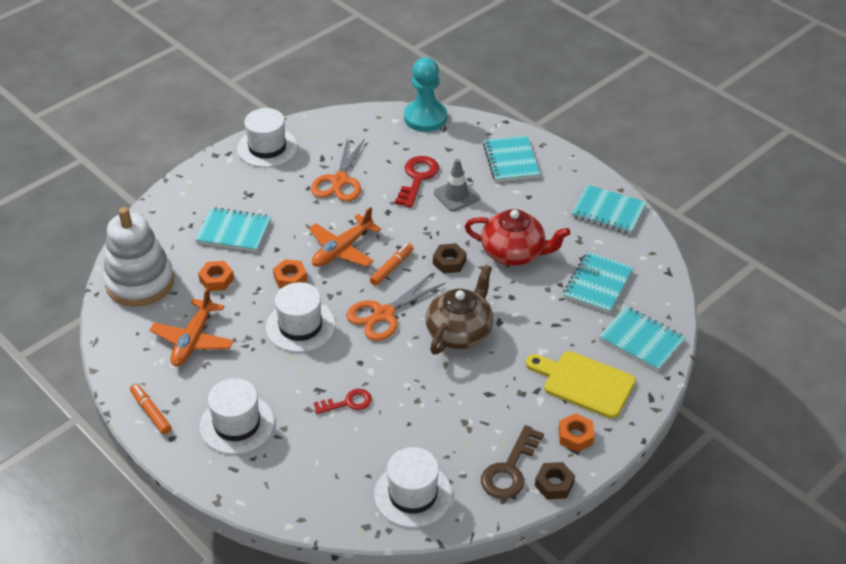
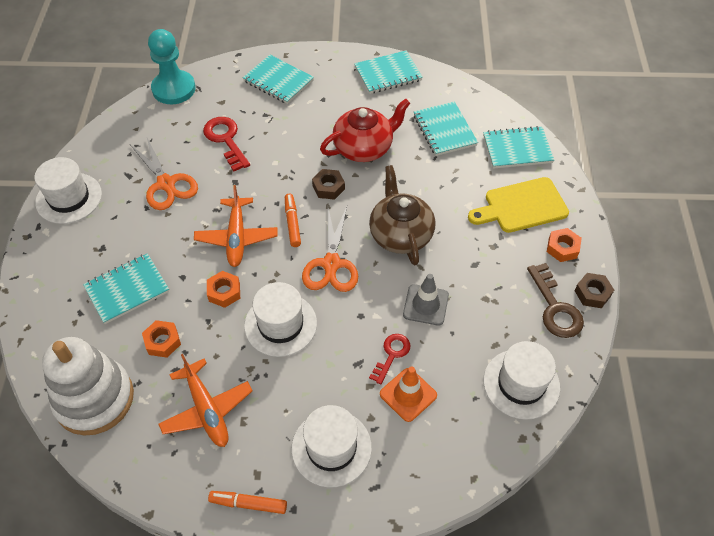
camera: 45 degrees left, 10 degrees up
(326, 435) = (408, 395): none -> orange traffic cone
(456, 195) = (271, 133): grey traffic cone -> grey traffic cone (425, 305)

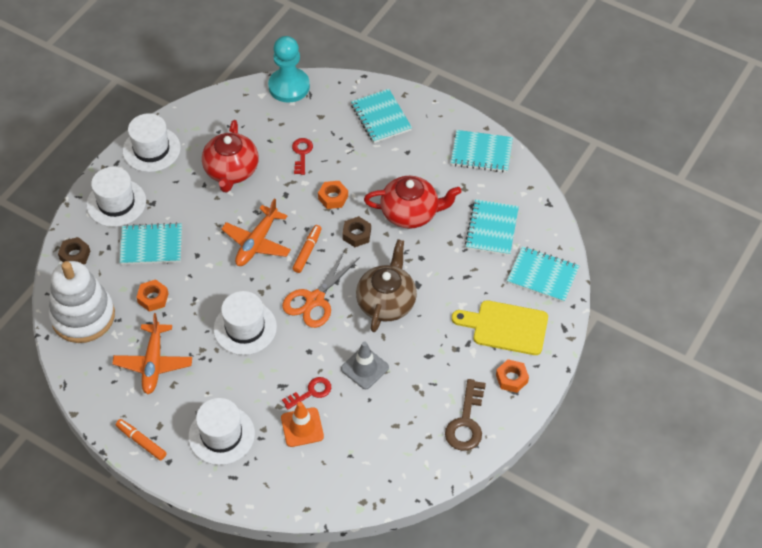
camera: 30 degrees right, 0 degrees up
(166, 183) = (231, 171): orange scissors -> red teapot
(224, 292) = (220, 282): orange nut -> orange nut (333, 197)
(226, 140) = (302, 153): red key -> red key, size x0.65
(521, 384) = (393, 464): white hat -> white hat (116, 203)
(592, 293) = (506, 426): brown nut -> brown nut (75, 255)

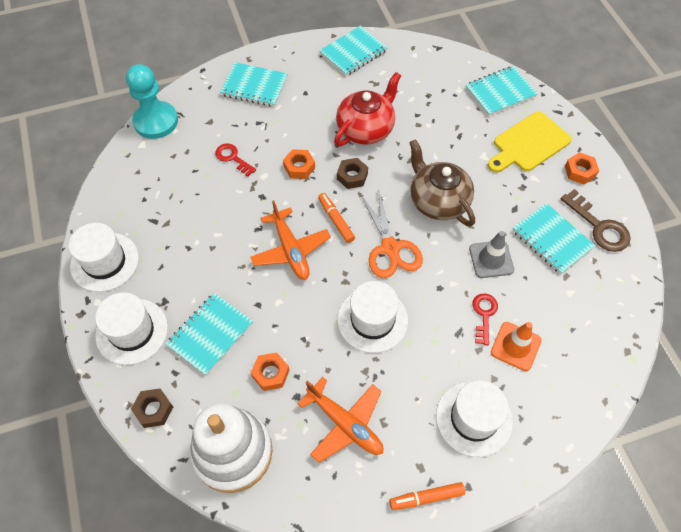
camera: 50 degrees left, 5 degrees up
(231, 171) = (196, 218): red teapot -> none
(492, 229) = (429, 92): turquoise notebook -> turquoise notebook (552, 239)

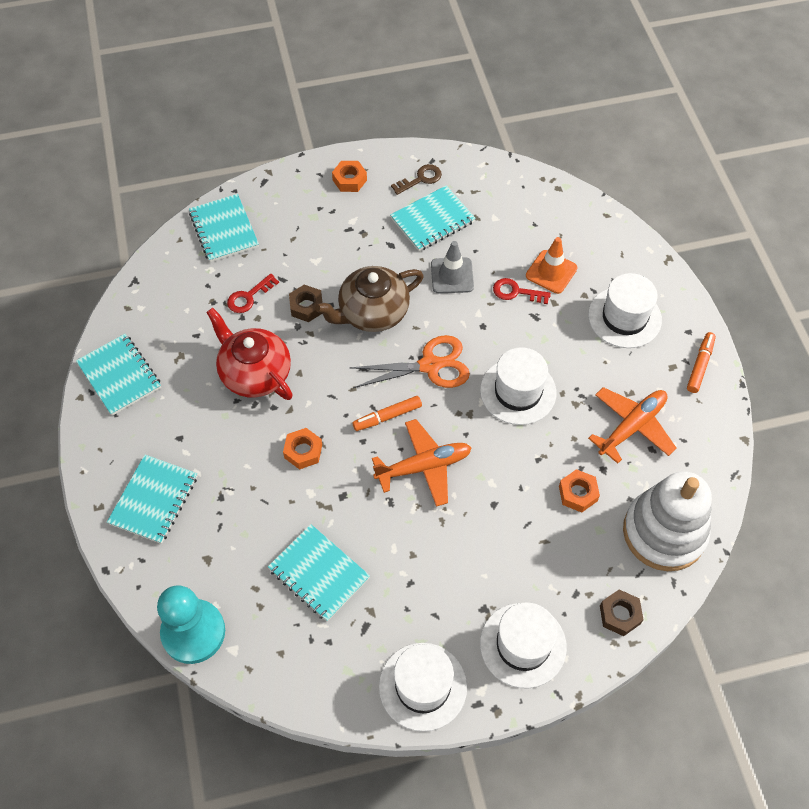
camera: 85 degrees left, 0 degrees up
(210, 334) = (530, 555): turquoise notebook -> turquoise notebook (319, 573)
(233, 158) = (276, 529): red key -> red key (249, 297)
(352, 176) = (325, 394): brown nut -> brown nut (306, 306)
(426, 497) = (700, 365): orange marker -> orange marker turned 150 degrees counterclockwise
(528, 144) = (305, 217): yellow cutting board -> none
(599, 226) = (420, 179): brown key -> brown key, size x0.65

